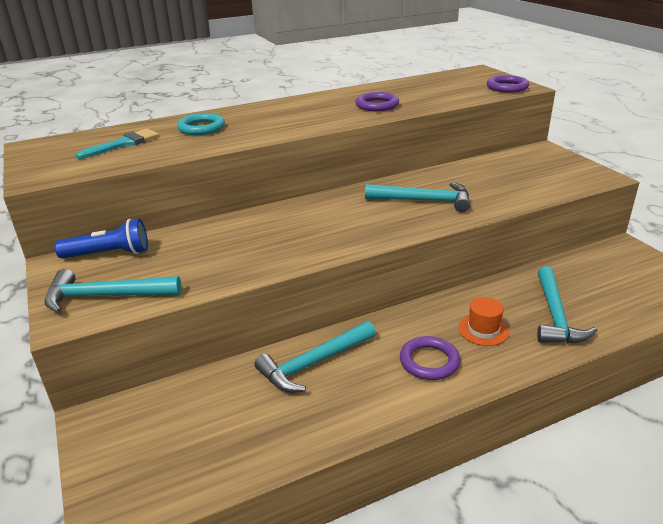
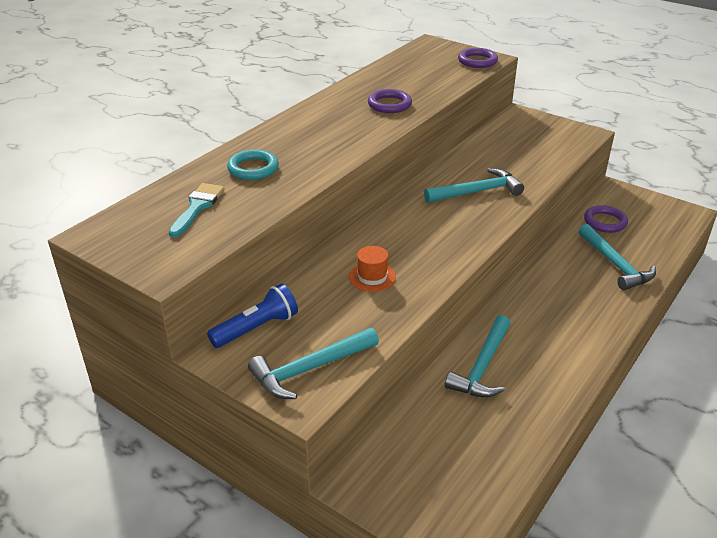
camera: 30 degrees left, 5 degrees up
(429, 361) = (563, 333): purple ring -> purple ring (605, 222)
(483, 330) = (578, 293): orange hat -> orange hat (372, 277)

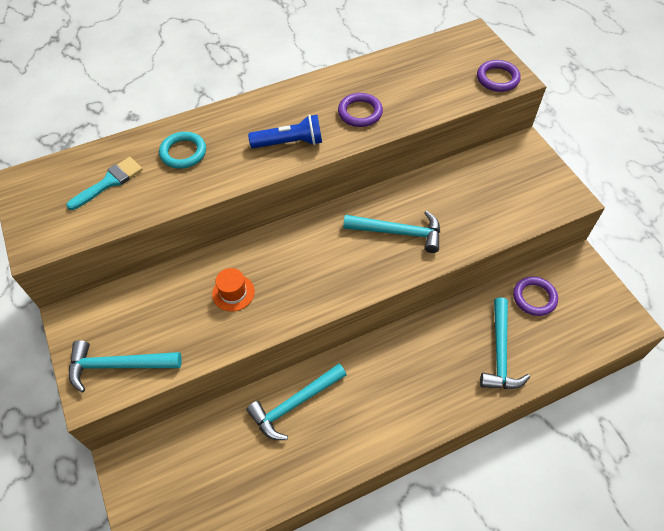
camera: 30 degrees right, 20 degrees up
(257, 328) = (113, 305): blue flashlight -> blue flashlight (290, 143)

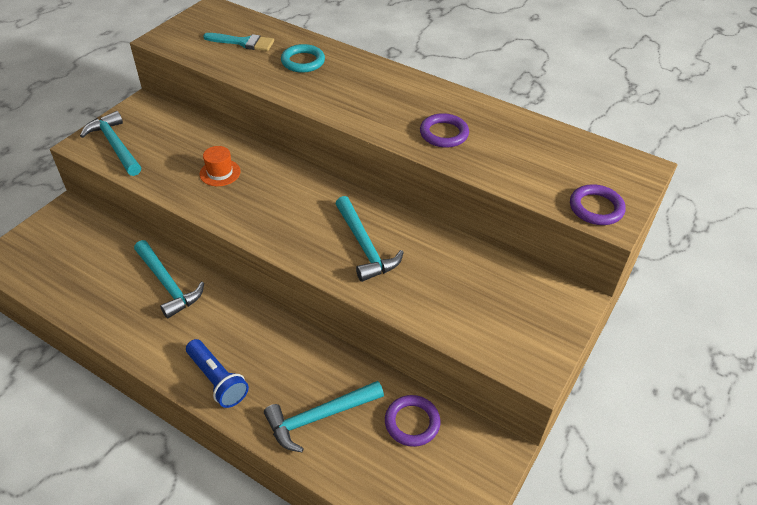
camera: 55 degrees right, 10 degrees down
(290, 143) = (365, 109): blue flashlight -> blue flashlight (217, 380)
(295, 404) = (168, 284): turquoise hammer -> turquoise hammer turned 150 degrees counterclockwise

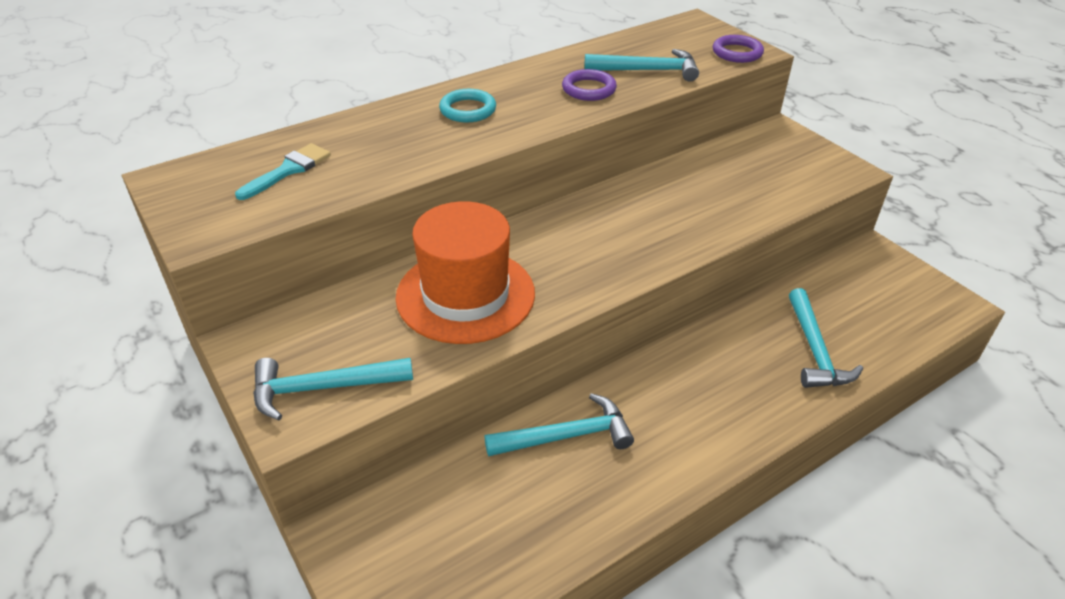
camera: 65 degrees left, 5 degrees down
(217, 380) = (743, 420): blue flashlight -> none
(220, 173) = (465, 295): orange hat -> orange hat, size x2.44
(303, 61) = (380, 137): turquoise ring -> turquoise ring (468, 110)
(365, 246) = (659, 218): turquoise hammer -> turquoise hammer (647, 70)
(412, 422) = (835, 290): purple ring -> none

